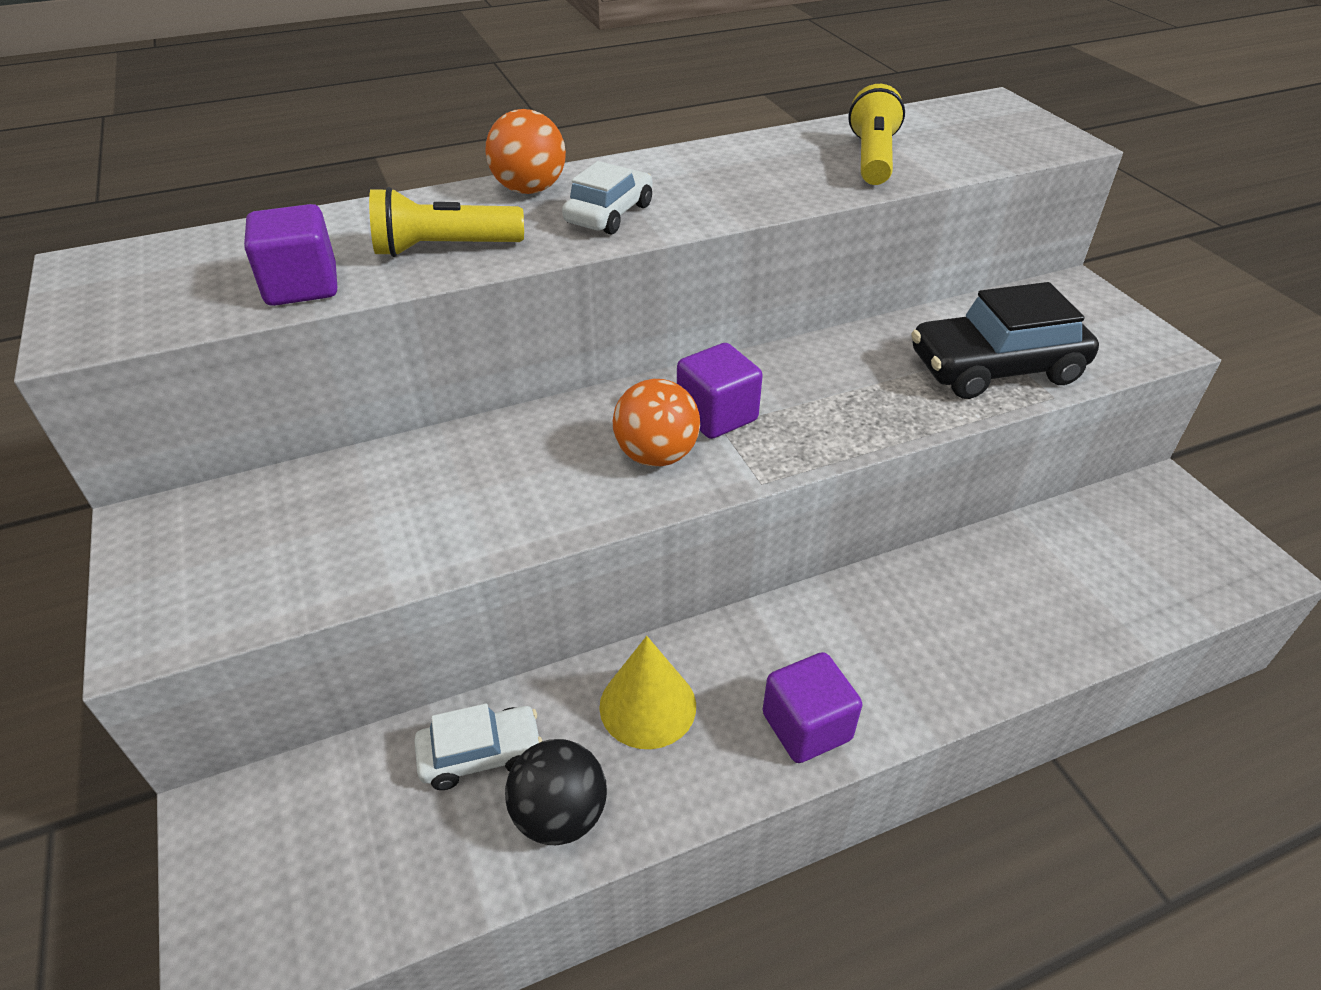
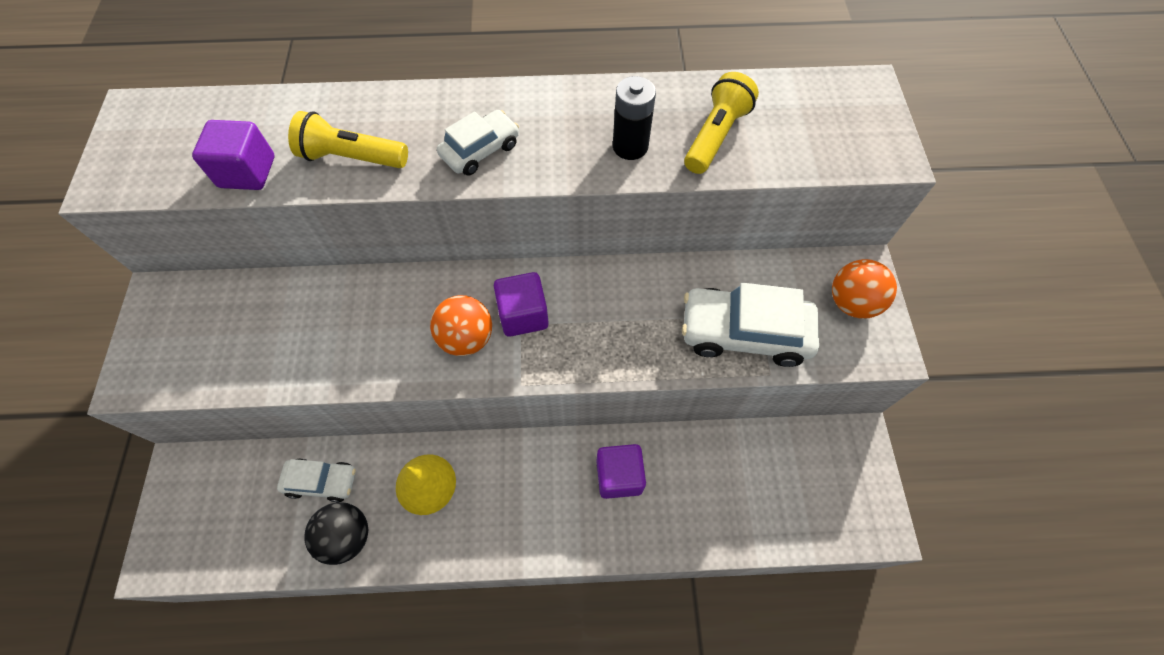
camera: 20 degrees right, 20 degrees up
(529, 189) = (440, 105): orange ball -> orange ball (852, 303)
(785, 181) = (630, 146): none -> black battery
(806, 726) = (509, 533): purple cube -> purple cube (619, 476)
(995, 368) = (744, 333): black car -> white car

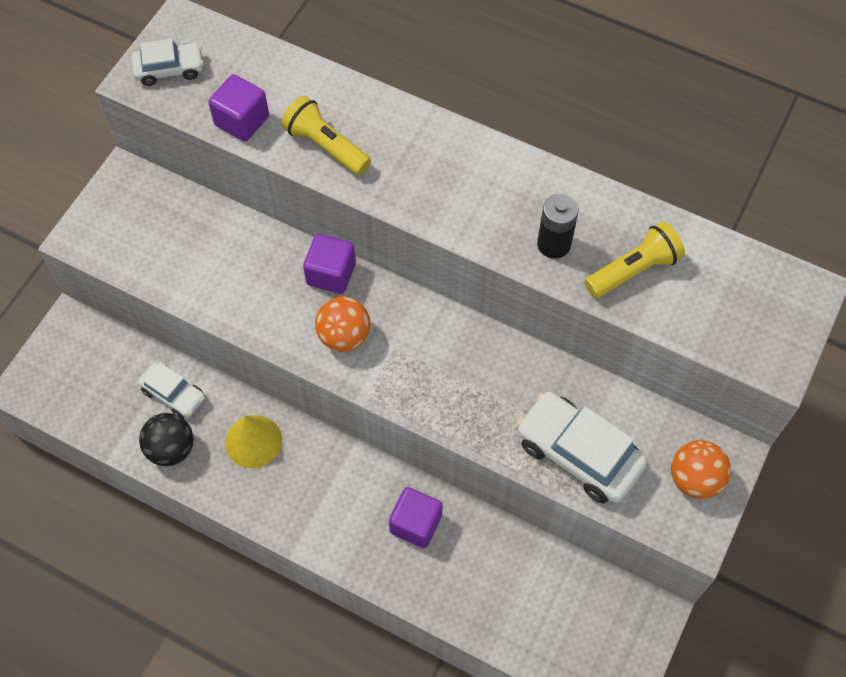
camera: 30 degrees right, 0 degrees up
(480, 150) = (429, 188): white car -> white car (169, 69)
(523, 315) = (401, 340): purple cube -> purple cube (331, 274)

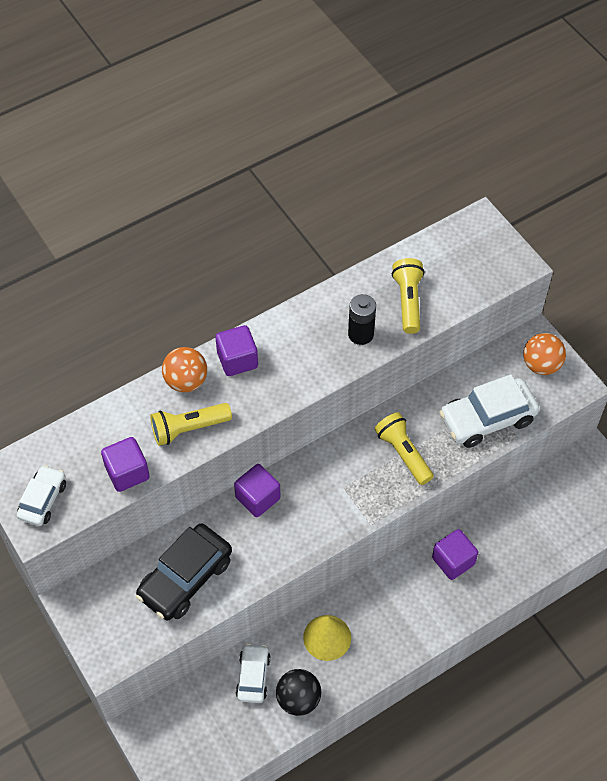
camera: 60 degrees left, 5 degrees down
(173, 394) = (253, 676): white car -> white car turned 60 degrees counterclockwise
(202, 257) = (185, 578): none -> black car
(344, 336) = (314, 514): orange ball -> orange ball (186, 381)
(438, 145) = (237, 360): none -> purple cube
(474, 387) = (403, 453): none -> yellow flashlight

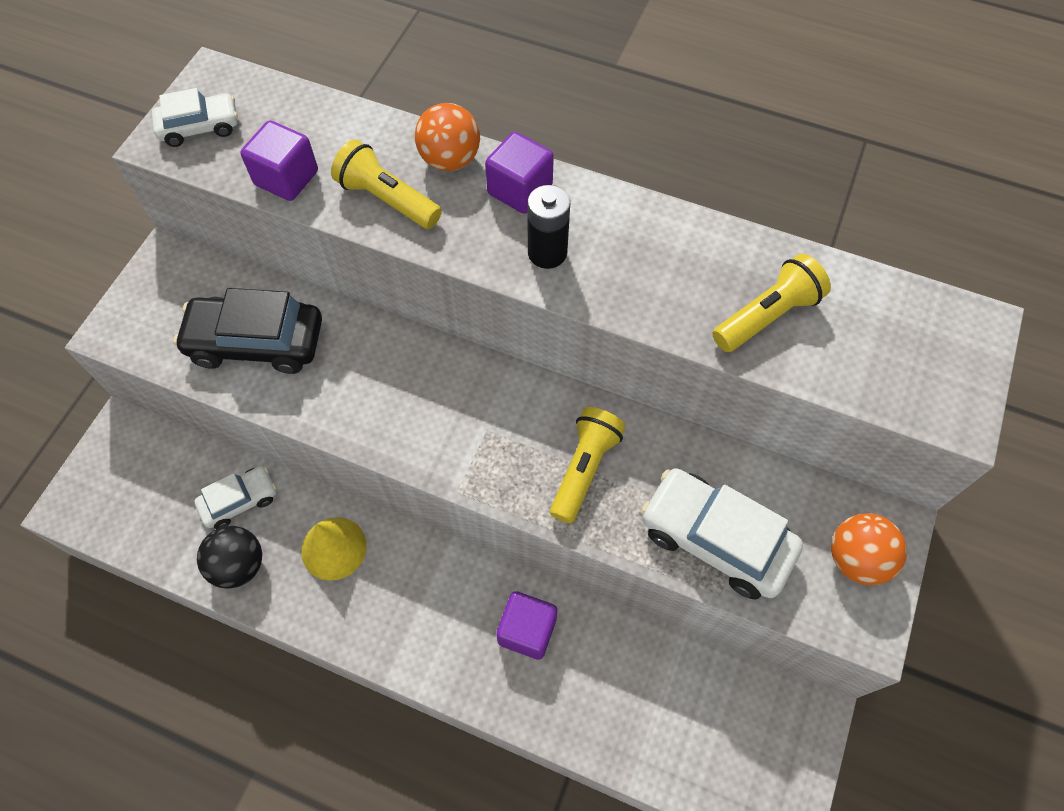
camera: 55 degrees right, 5 degrees up
(258, 498) = (407, 350): purple cube -> none
(360, 334) = (668, 292): black battery -> black battery (547, 253)

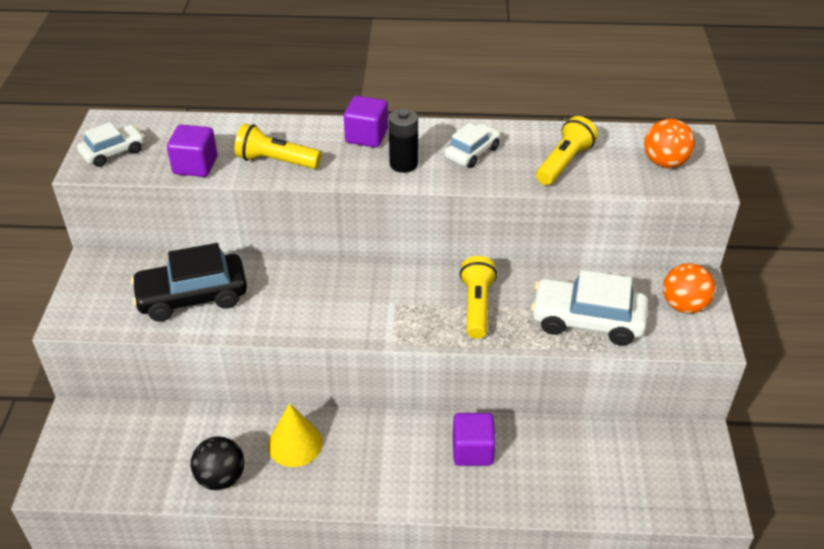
camera: 20 degrees left, 20 degrees down
(240, 501) = (201, 435): white car -> white car (472, 152)
(450, 159) = (309, 131): orange ball -> orange ball (664, 162)

